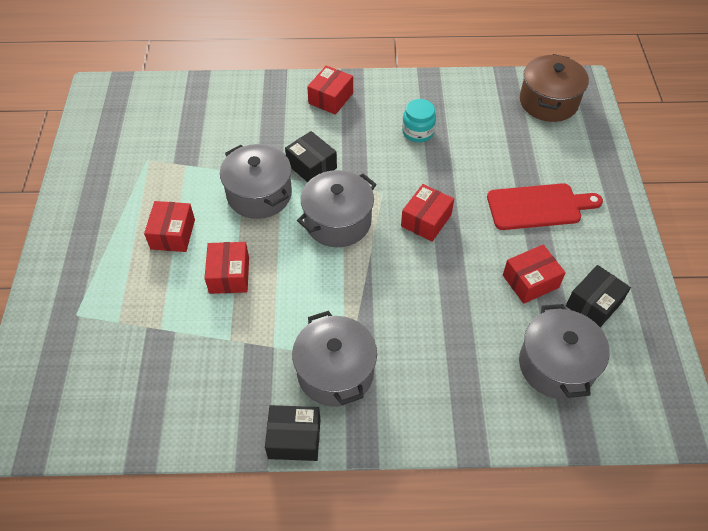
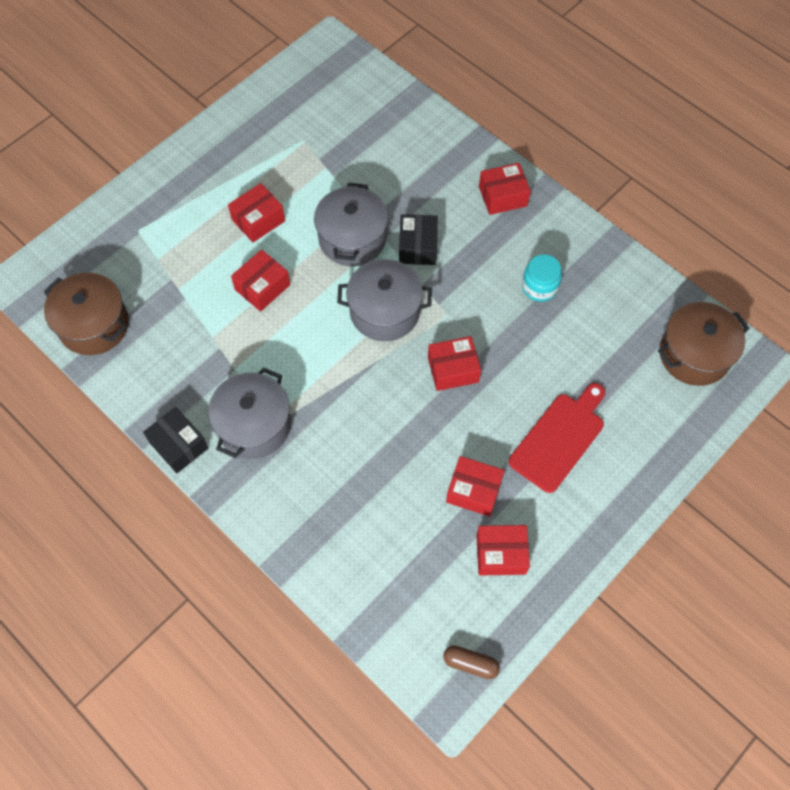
camera: 45 degrees right, 10 degrees up
(116, 414) = (94, 325): none -> brown pot
(538, 206) = (559, 438): red cutting board -> red cutting board turned 90 degrees counterclockwise
(556, 365) = (412, 569): grey pot -> none
(594, 304) = (501, 554): black box -> red box
(664, 388) = (470, 664): none -> brown capsule

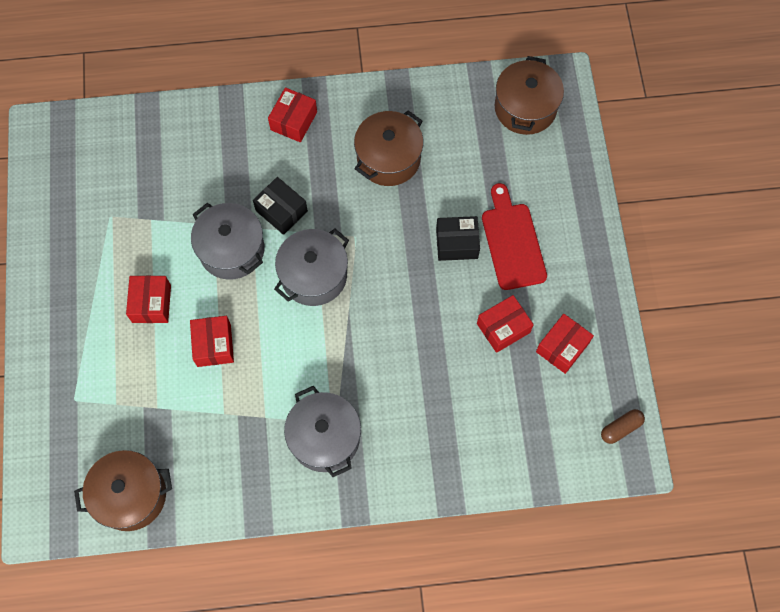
camera: 50 degrees left, 5 degrees up
(179, 445) = (294, 504): black box -> black box (457, 243)
(453, 369) = (401, 267): red box -> none
(539, 287) = (388, 158): turquoise jar -> brown pot

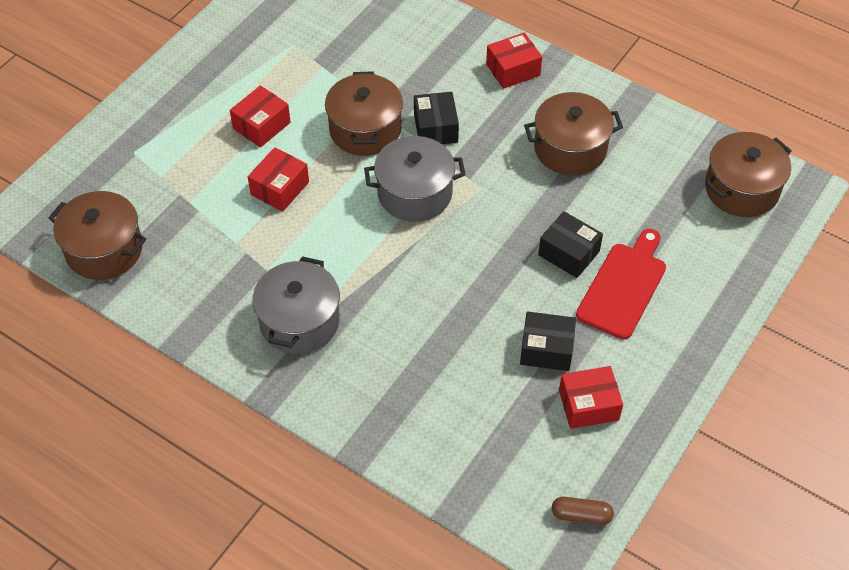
camera: 40 degrees right, 15 degrees down
(232, 250) = (365, 129): grey pot -> brown pot
(503, 328) = (546, 349): red box -> black box

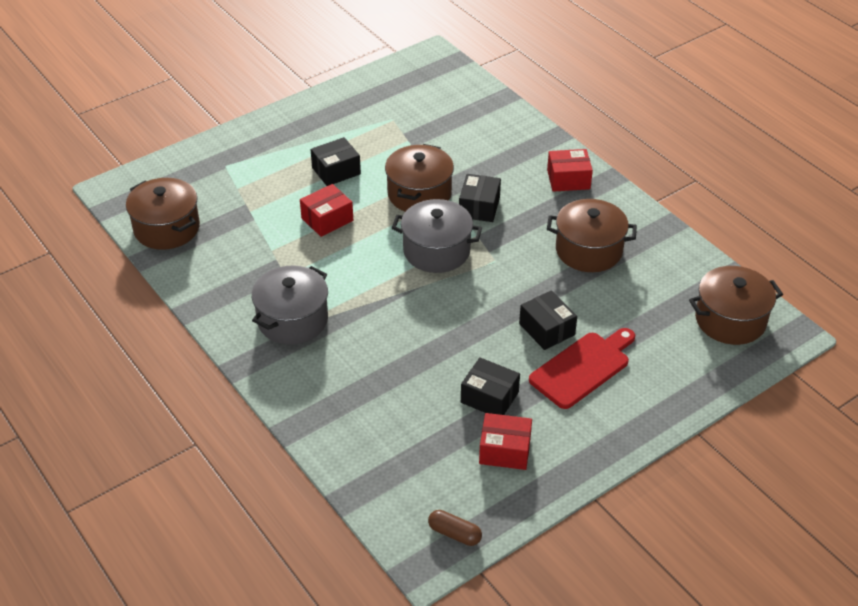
camera: 20 degrees right, 10 degrees down
(261, 125) = (336, 171): red box -> black box

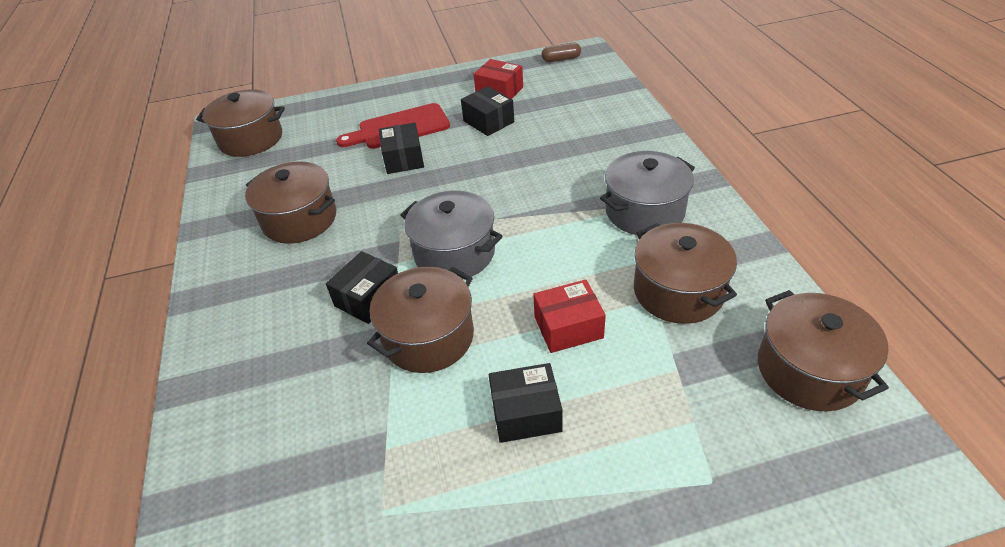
camera: 155 degrees left, 0 degrees up
(255, 259) = (678, 291): none -> brown pot
(454, 534) = (561, 59): brown capsule -> brown capsule turned 60 degrees counterclockwise
(568, 179) = (234, 311): red box -> none

